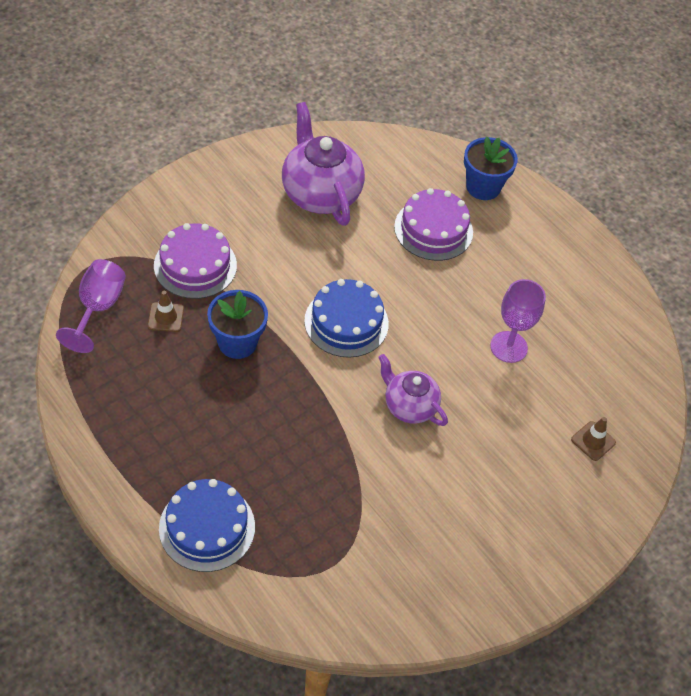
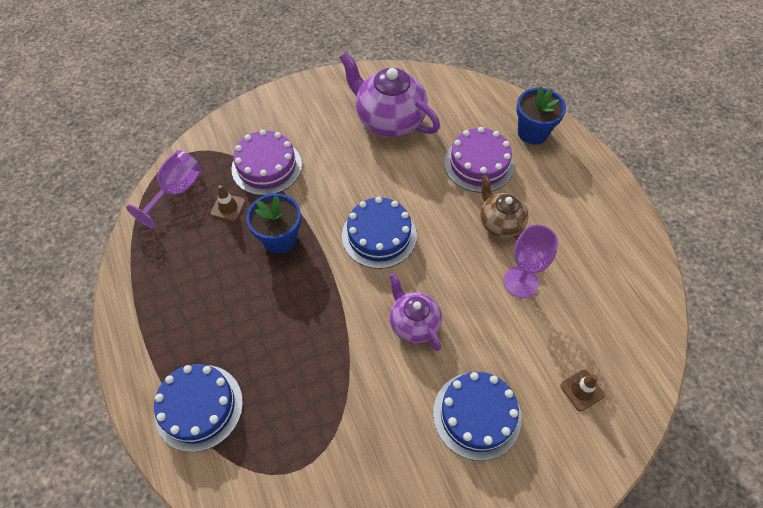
camera: 20 degrees right, 5 degrees up
(320, 193) = (389, 120): purple teapot -> purple teapot turned 45 degrees counterclockwise
(472, 289) = (500, 223): none -> brown teapot
(496, 482) = (477, 415): none -> blue cake

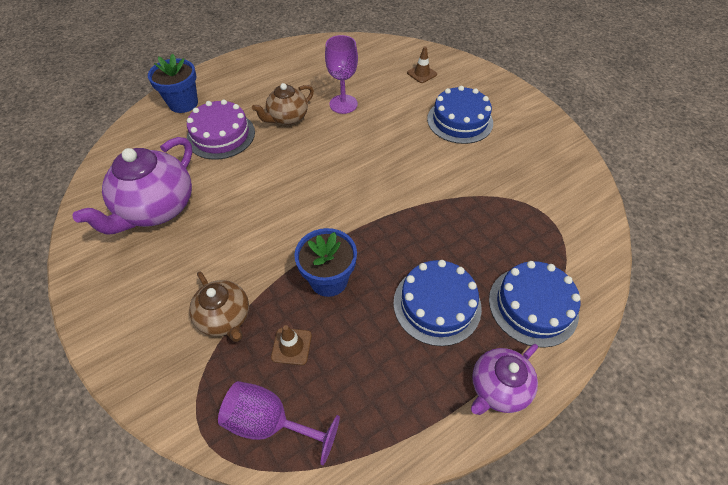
camera: 100 degrees left, 5 degrees down
(266, 166) = (225, 318): purple cake -> brown teapot
(379, 235) = (312, 196): blue cake -> blue cake (437, 304)
(413, 323) = (397, 162): purple teapot -> purple teapot (497, 388)

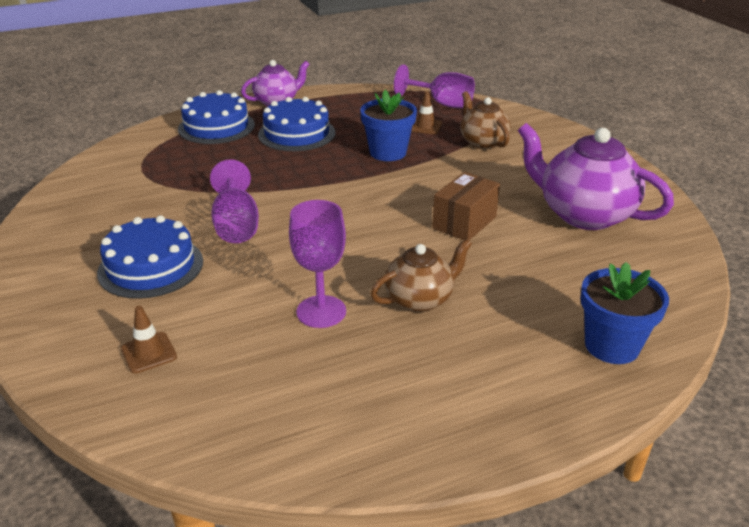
camera: 170 degrees left, 20 degrees down
(157, 208) = (583, 214): purple teapot -> purple teapot turned 90 degrees counterclockwise
(221, 135) = (526, 286): purple cake -> none
(256, 186) = (464, 222): none -> brown box
(426, 161) = (236, 225): none -> purple goblet

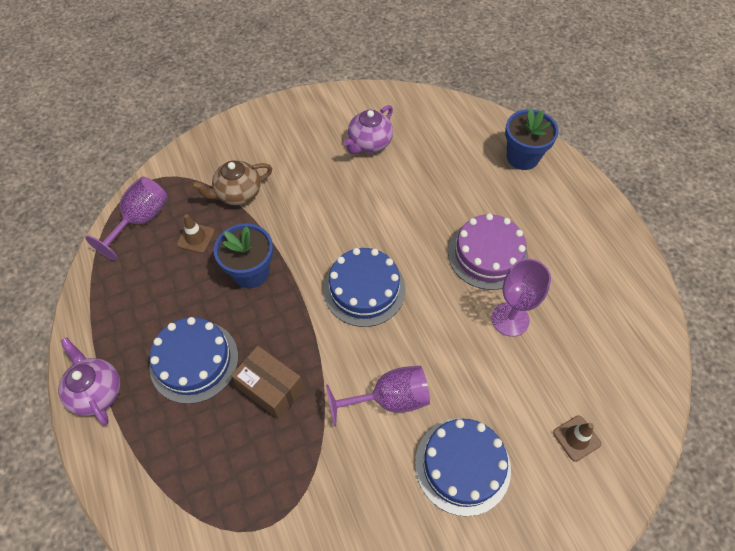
camera: 90 degrees left, 25 degrees up
(216, 127) = (160, 456): blue cake -> blue cake (364, 289)
(420, 299) = (487, 255): brown teapot -> purple cake
(464, 222) = (382, 220): brown box -> brown box (270, 389)
(583, 214) = (369, 143): purple teapot -> purple teapot, size x0.60

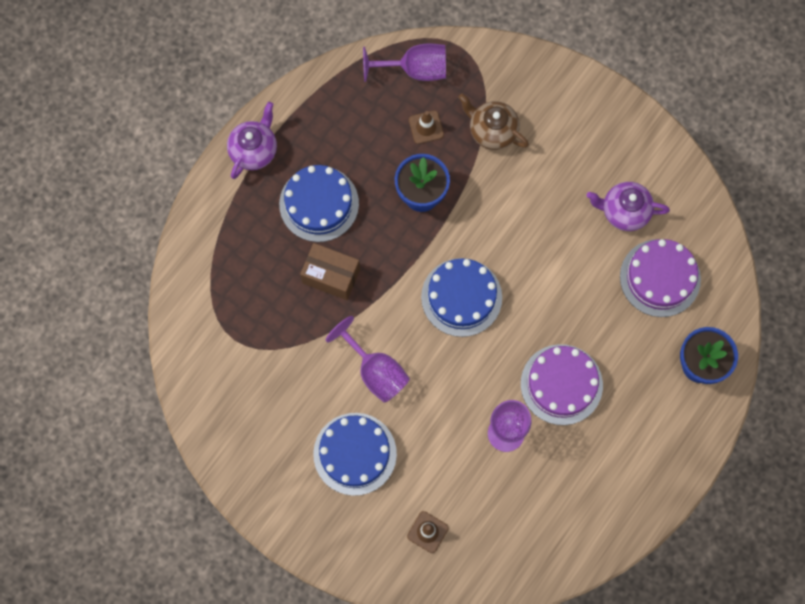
camera: 60 degrees right, 15 degrees up
(270, 389) = (331, 276): brown box -> brown box turned 75 degrees counterclockwise
(437, 148) = (660, 278): none -> purple cake

